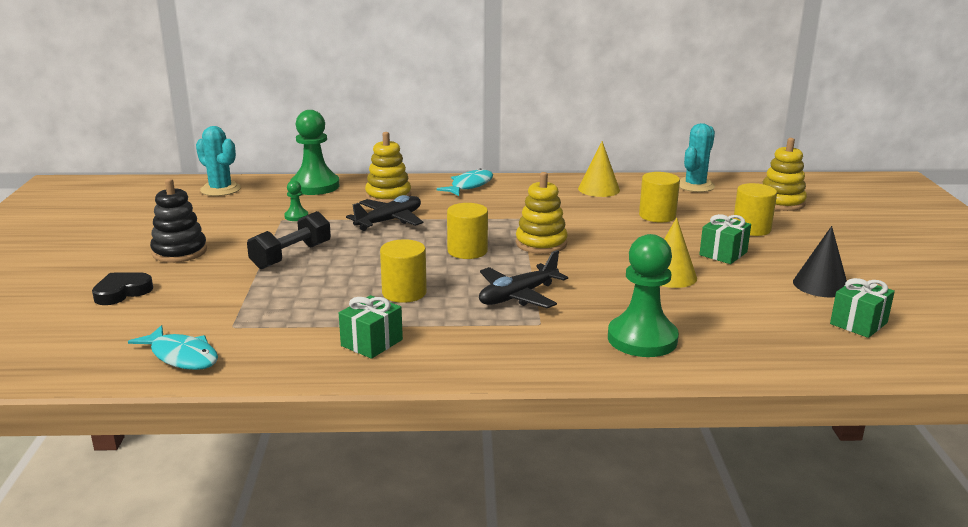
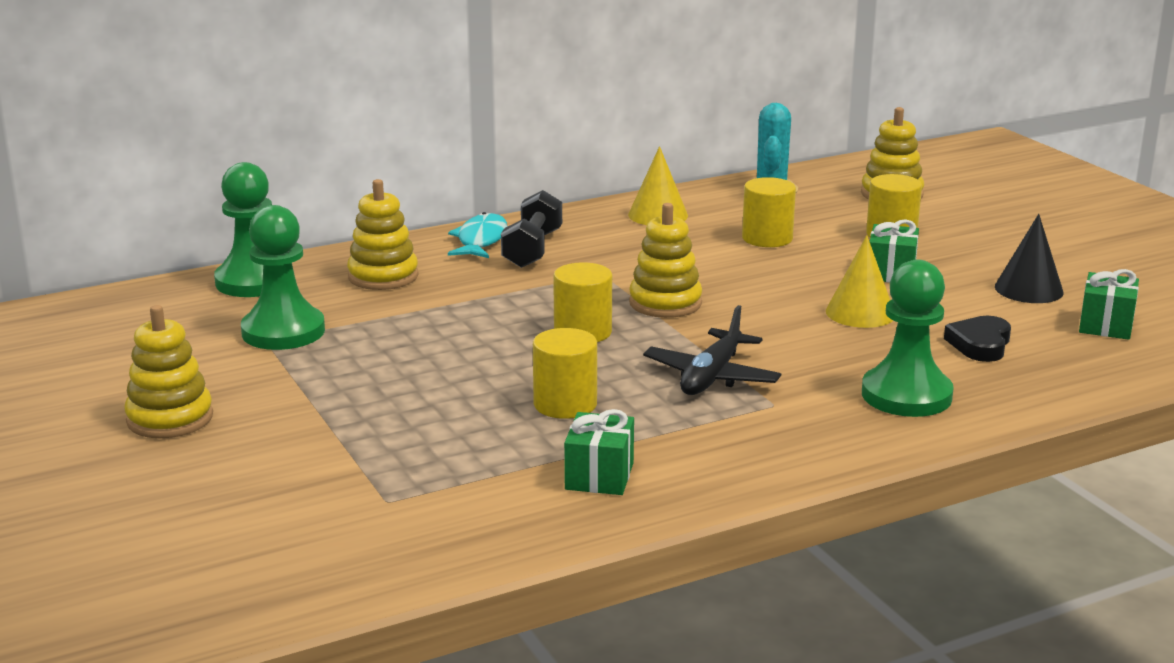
camera: 25 degrees left, 0 degrees up
(122, 292) = (159, 494): black heart -> black heart (980, 344)
(179, 252) = (170, 418): black stacking toy -> yellow stacking toy
(182, 356) = (368, 555): turquoise fish -> none
(220, 189) = (108, 314): turquoise cactus -> none
(291, 256) = (348, 389): black dumbbell -> black dumbbell (532, 249)
(296, 216) = (283, 332): green pawn -> green pawn, size x2.23
(389, 221) = (428, 312): black plane -> none

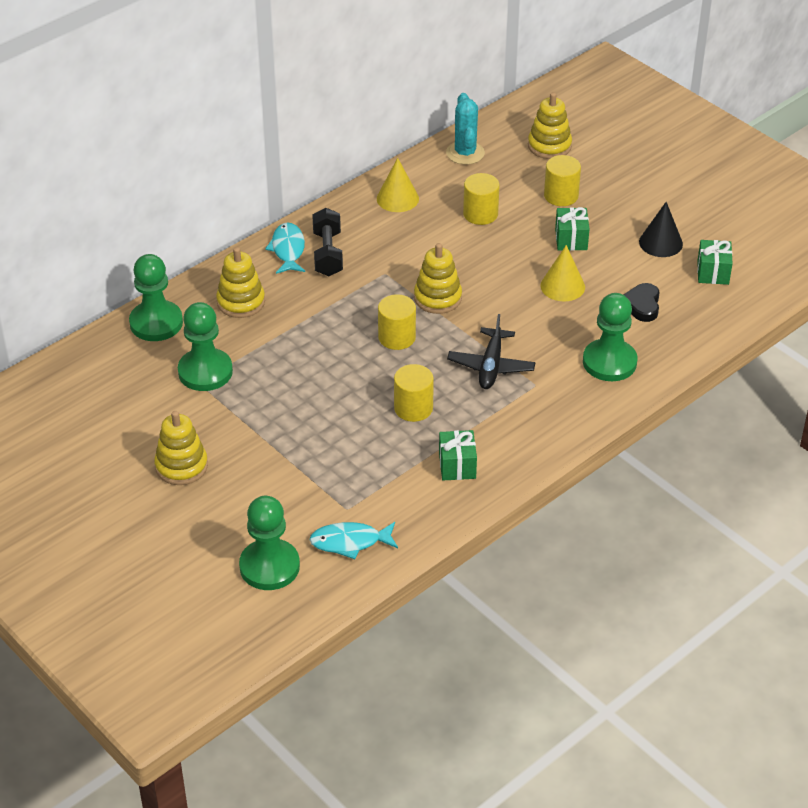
camera: 15 degrees left, 20 degrees up
(210, 551) = (269, 566): none -> green pawn
(364, 541) = (350, 542): none -> turquoise fish

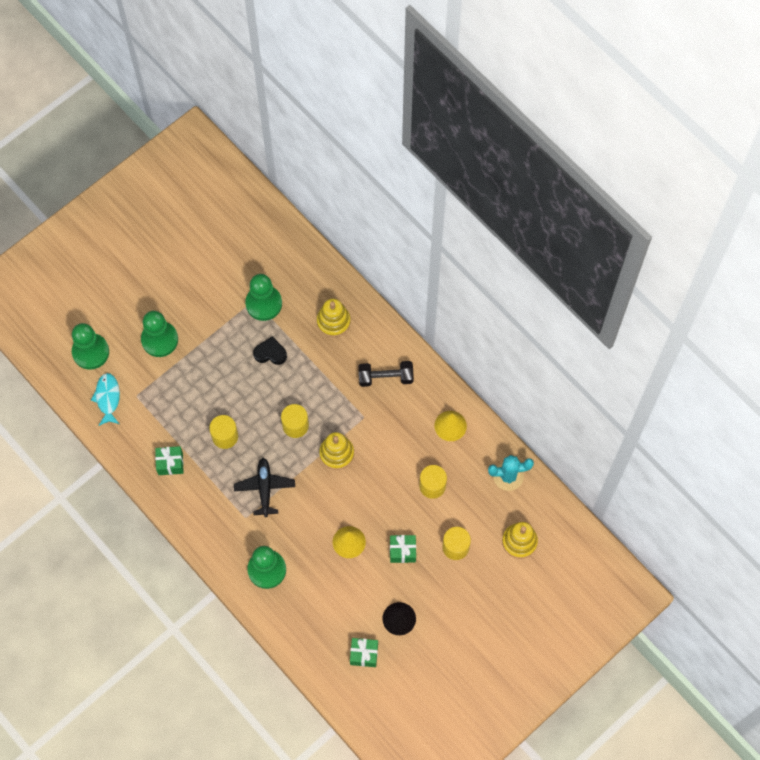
camera: 90 degrees right, 25 degrees up
(156, 323) = (312, 269): green pawn -> green pawn (159, 340)
(181, 466) = (177, 295): yellow stacking toy -> none
(288, 249) = (390, 350): turquoise fish -> none
(491, 366) = (265, 488): black plane -> black plane turned 75 degrees clockwise
(642, 305) = (327, 598): black heart -> black heart (270, 353)

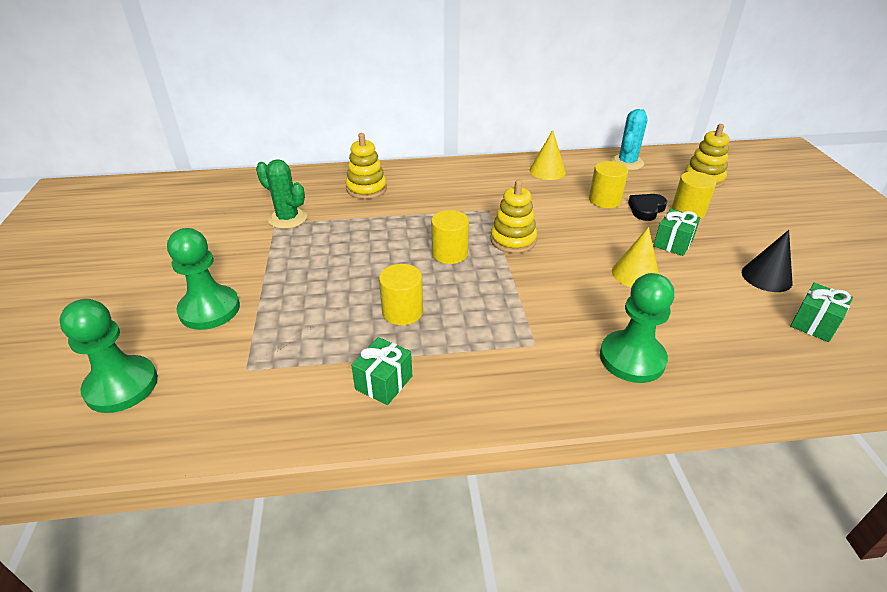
camera: 55 degrees left, 30 degrees down
(108, 398) = (208, 403): turquoise fish -> none
(263, 303) = (288, 219): green pawn -> green cactus
(265, 488) = (507, 309): black plane -> none
(270, 353) = (345, 236): black heart -> black heart (646, 209)
(385, 377) = (460, 184): black dumbbell -> none

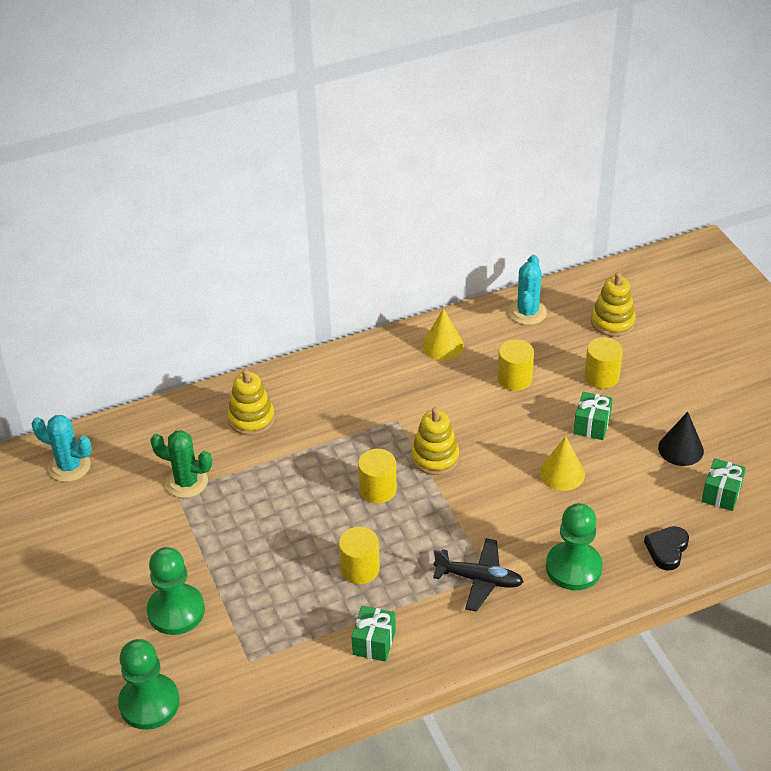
camera: 15 degrees left, 5 degrees up
(205, 193) = (69, 466): none -> turquoise cactus
(522, 347) = (479, 579): none -> black plane
(646, 209) = (559, 383): black heart -> black heart (667, 550)

